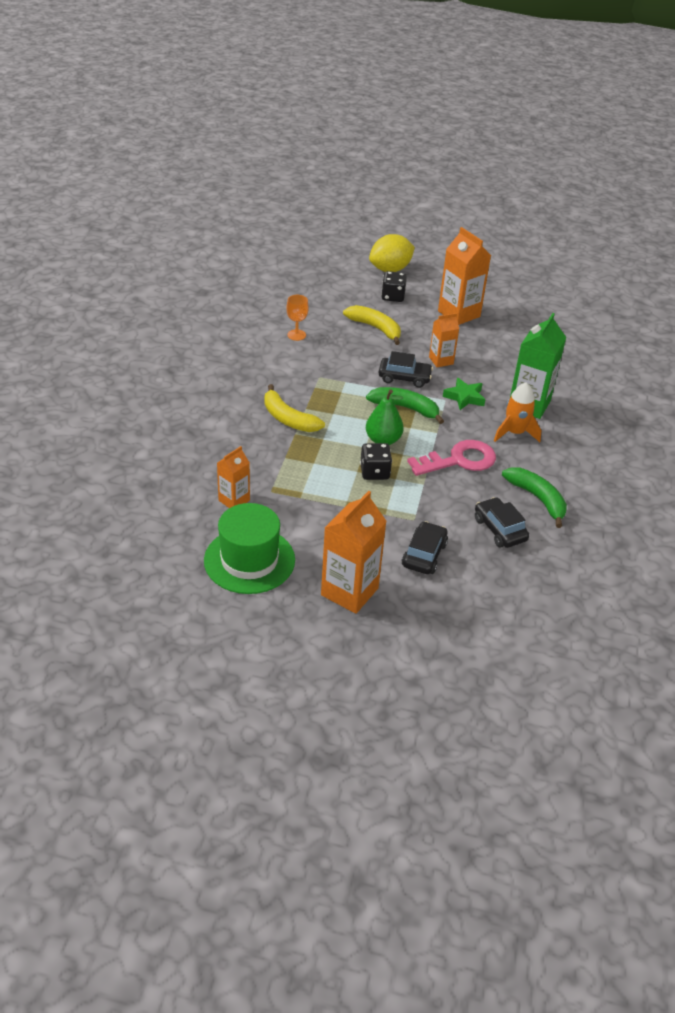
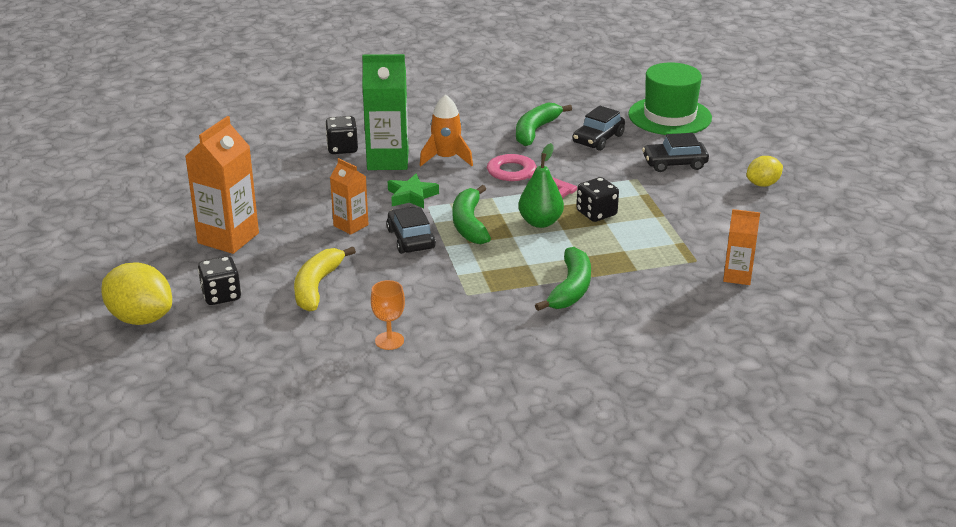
camera: 115 degrees left, 10 degrees down
(249, 560) = (797, 241): green hat -> green hat (669, 116)
(288, 418) = (570, 289): yellow banana -> green banana
(349, 591) = (763, 184): orange carton -> yellow lemon
(562, 390) = (342, 148): none -> black dice

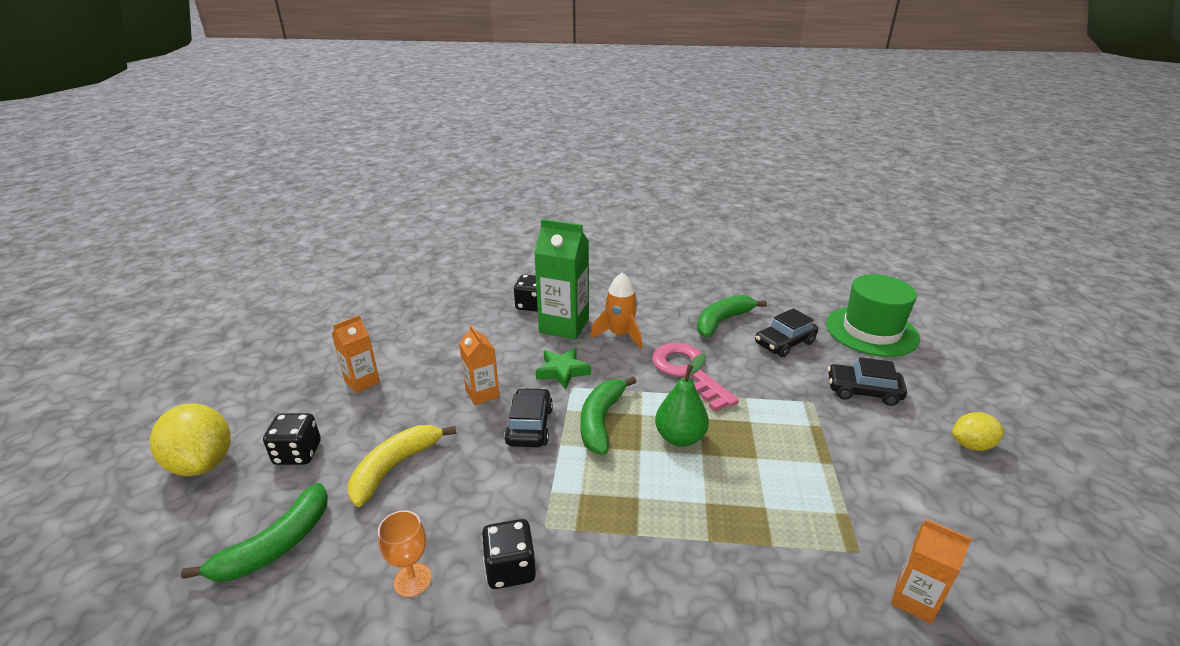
camera: 20 degrees right, 0 degrees up
(228, 238) = (362, 381): orange carton -> orange carton, size x0.58
(570, 289) = (674, 555): green banana -> green banana (276, 545)
(596, 213) = (749, 440): black dice -> black dice (510, 568)

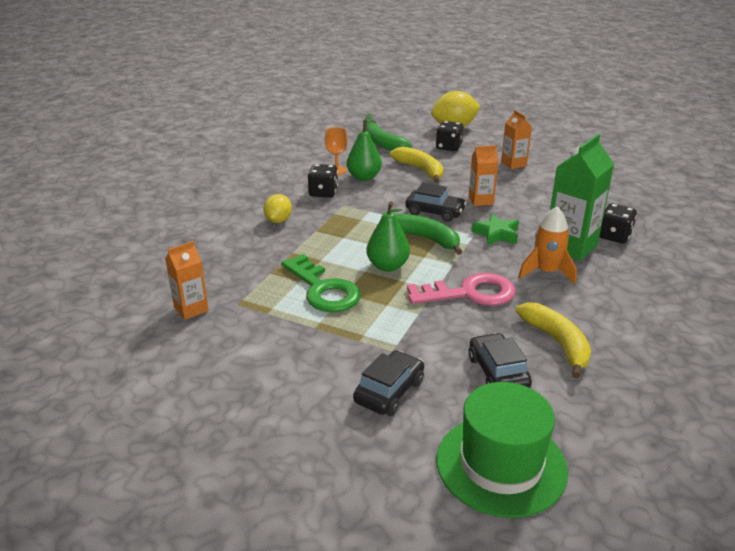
camera: 110 degrees right, 0 degrees up
(435, 530) = (364, 177): none -> green pear
(722, 321) = (557, 343): green banana -> yellow banana
(765, 477) = (323, 290): none -> green key
(971, 445) = (275, 425): yellow lemon -> yellow lemon (278, 220)

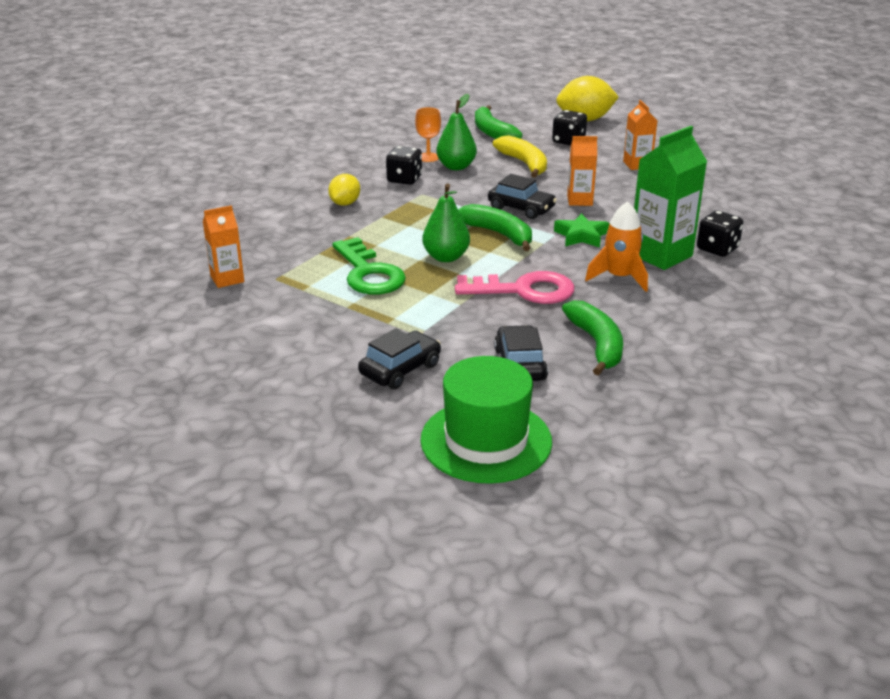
camera: 10 degrees right, 0 degrees up
(557, 343) = (597, 344): yellow banana -> green banana

